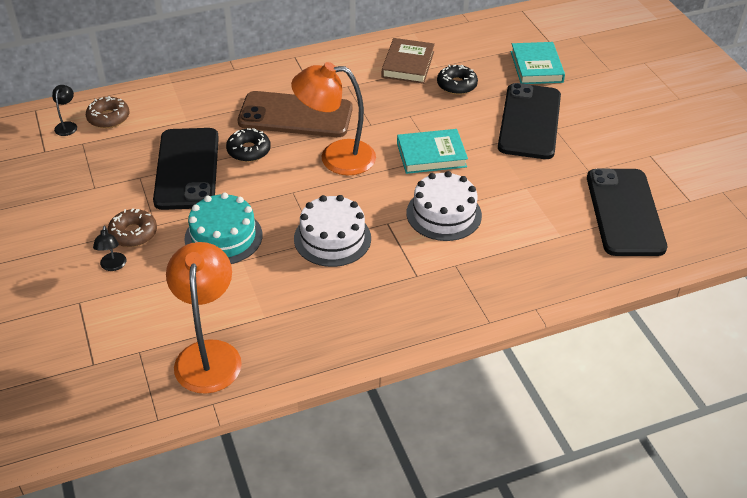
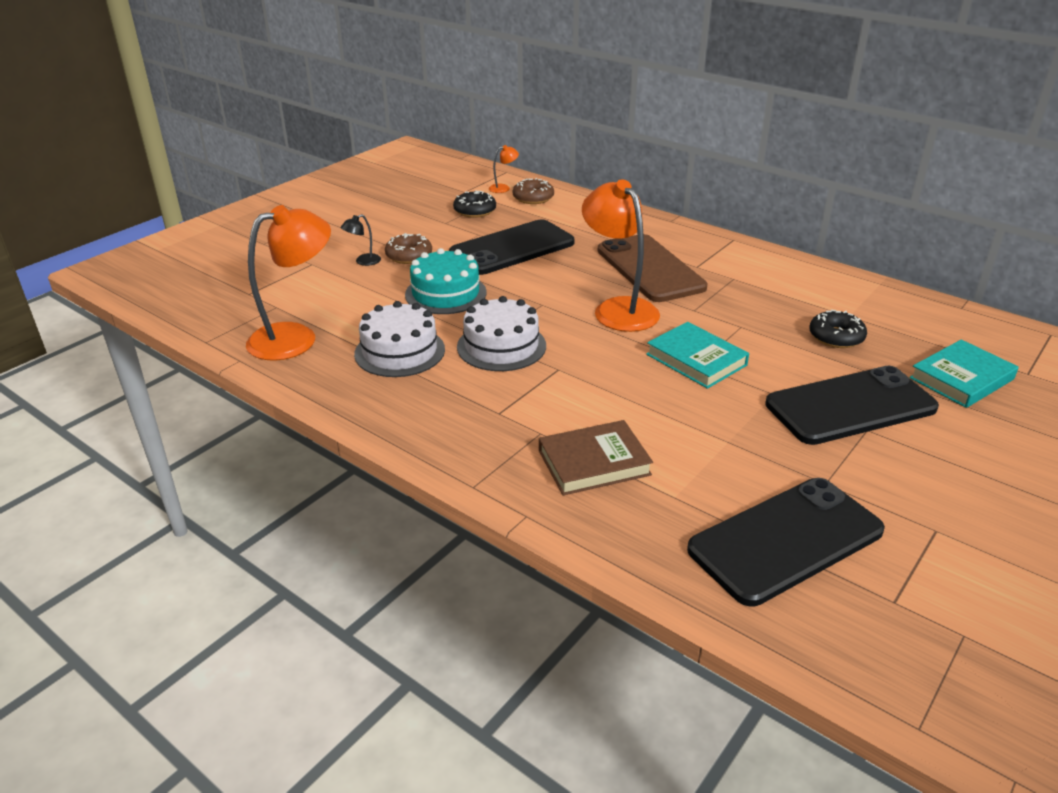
camera: 60 degrees right, 10 degrees down
(67, 125) = (503, 188): black lamp -> orange lamp
(248, 151) = (571, 265): black donut -> black donut (475, 211)
(408, 64) = (821, 298): brown book -> brown book (594, 462)
(444, 214) = (612, 398): white cake -> white cake (399, 351)

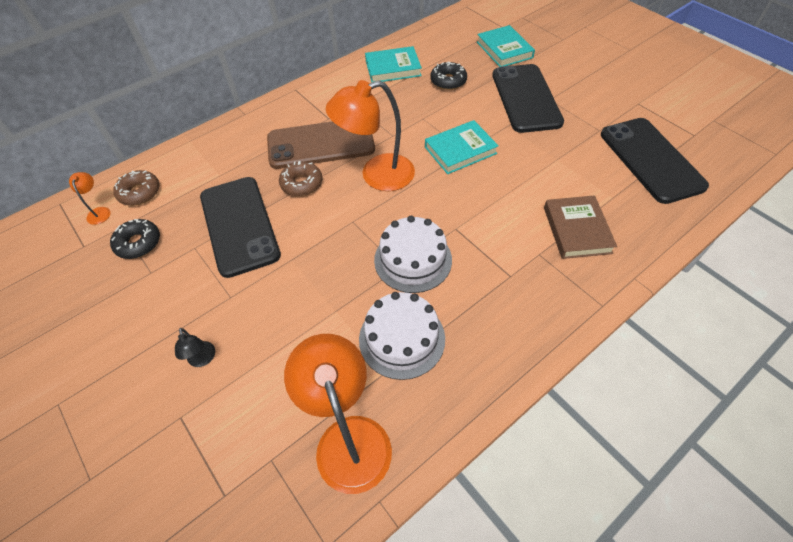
camera: 75 degrees left, 20 degrees up
(409, 256) = (211, 313): brown donut -> brown donut (302, 183)
(445, 293) = (306, 289): turquoise cake -> none
(828, 293) = (393, 68): none -> turquoise book

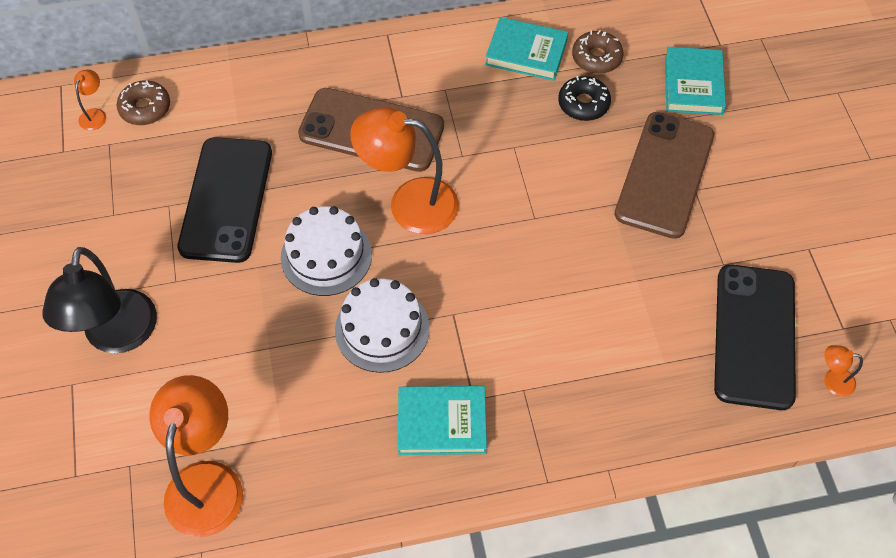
camera: 25 degrees right, 5 degrees up
(138, 243) = (116, 173): black donut -> none
(203, 359) = (118, 336): black lamp -> black lamp, size x2.36
(302, 183) = (320, 176): brown donut -> brown donut (596, 58)
(402, 338) = (315, 411): white cake -> white cake (326, 256)
(460, 150) = (528, 214): turquoise book -> turquoise book (442, 422)
(526, 98) = (665, 175): black phone -> brown phone
(576, 230) = (588, 382): brown book -> none
(715, 164) = (832, 381): none -> orange lamp

